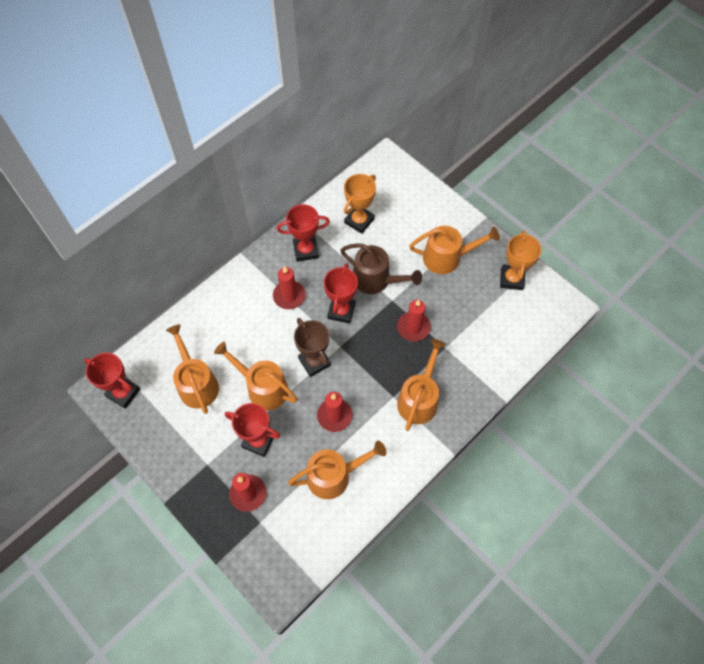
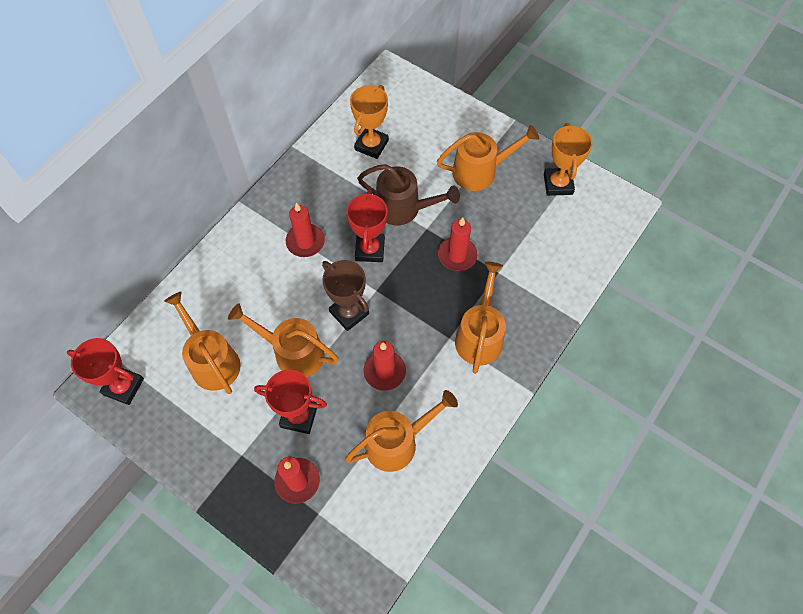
camera: 10 degrees left, 0 degrees up
(306, 250) = (315, 187): red trophy -> none

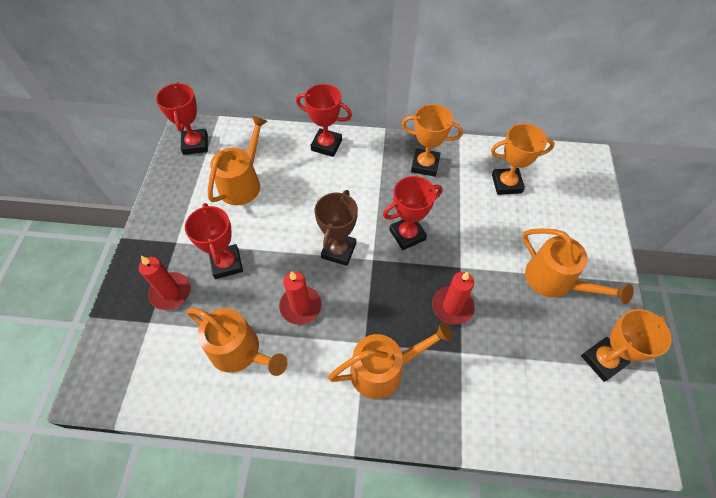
camera: 60 degrees right, 5 degrees down
(221, 262) = (326, 145): none -> red trophy
(293, 353) = (279, 230): orange watering can -> none
(305, 242) = (381, 187): red candle -> none
(307, 193) = (425, 165): none -> orange trophy
(403, 208) = (466, 239): brown watering can -> none

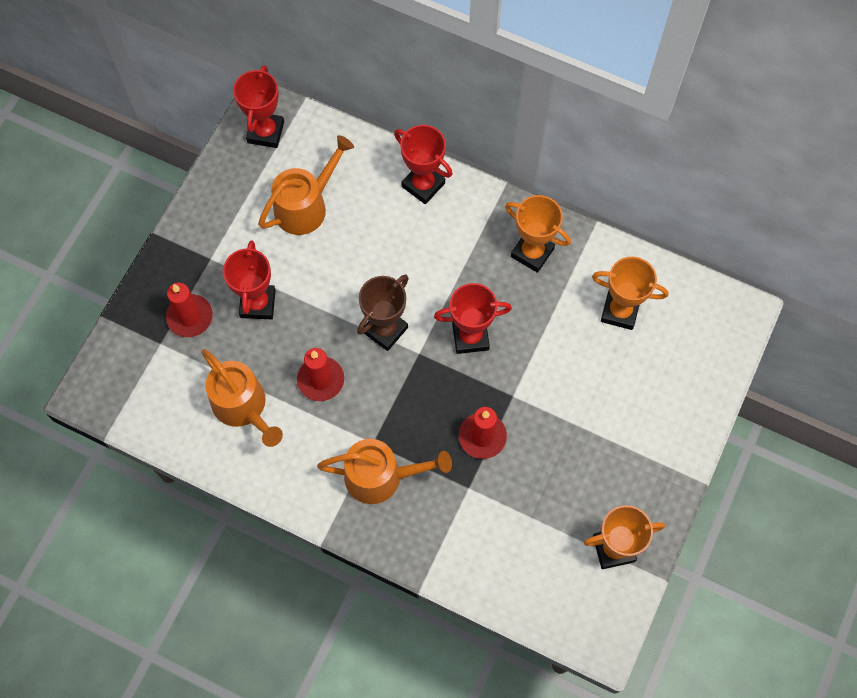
camera: 20 degrees right, 10 degrees up
(554, 281) = (611, 448): orange watering can -> none

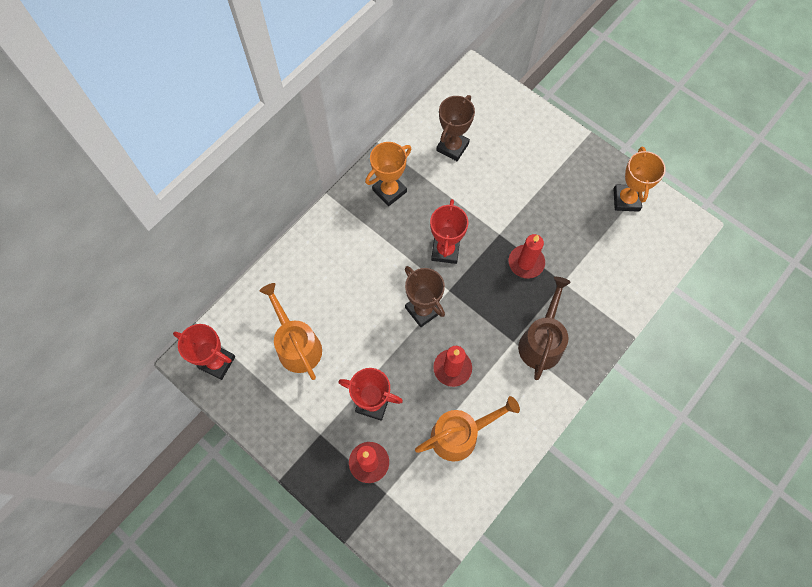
camera: 75 degrees left, 0 degrees up
(381, 476) = (541, 342): orange watering can -> brown watering can
(423, 185) = (308, 252): red trophy -> none
(620, 311) = (452, 147): orange trophy -> brown trophy

